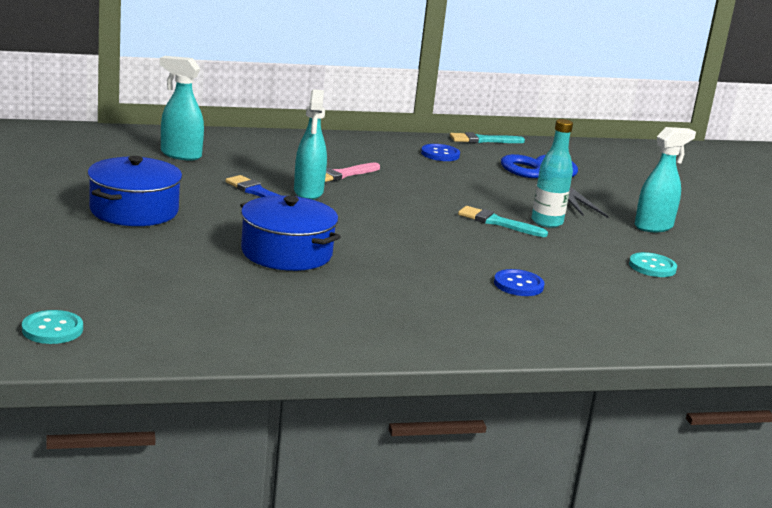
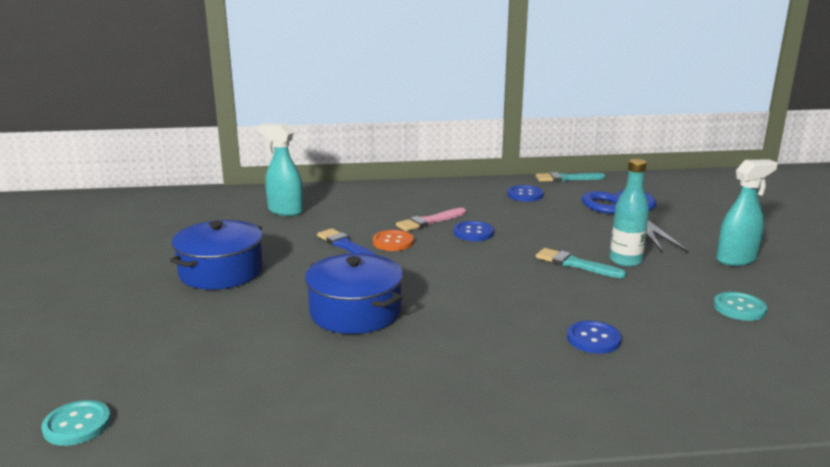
camera: 10 degrees right, 0 degrees up
(308, 192) = (393, 242): turquoise spray bottle -> orange button
(391, 188) = (473, 233): none -> blue button

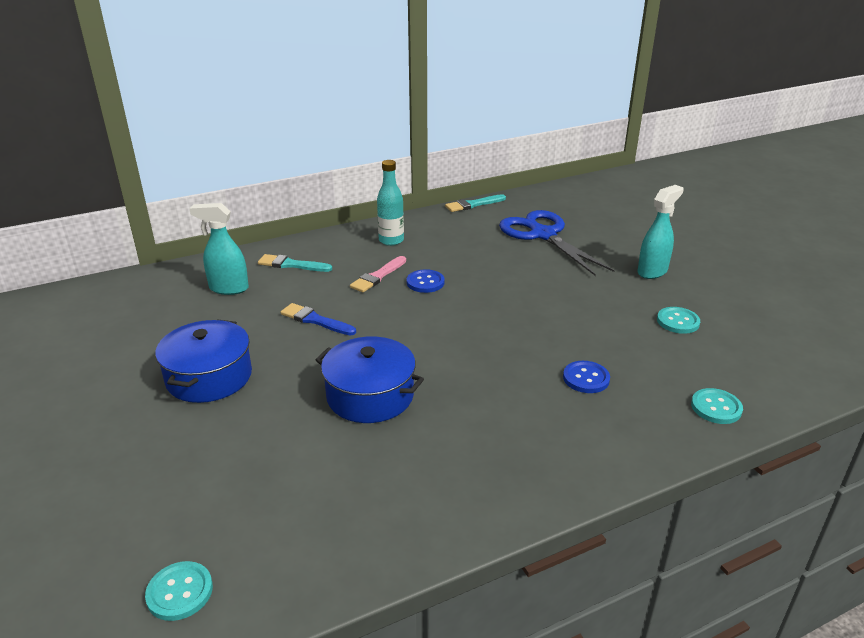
camera: 20 degrees left, 10 degrees up
(393, 242) = (358, 307): orange button -> none
(525, 195) = (447, 230): blue button -> none
(575, 264) = (531, 301): turquoise brush -> turquoise brush (291, 265)
(625, 261) = (569, 290): turquoise bottle -> turquoise bottle (391, 240)
(737, 394) = (716, 407): none -> turquoise button

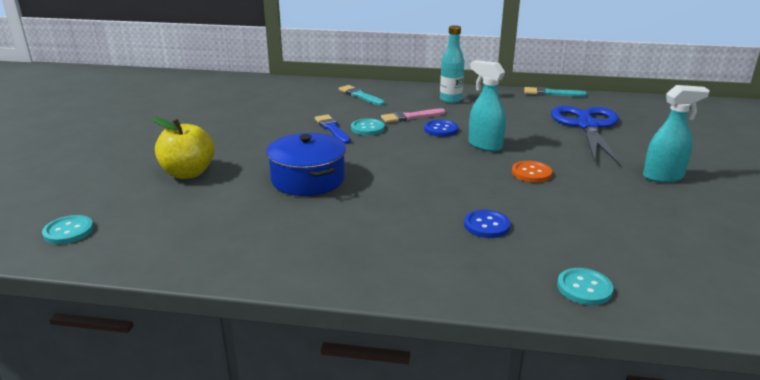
camera: 35 degrees right, 5 degrees down
(209, 377) = (228, 138): blue pot -> none
(224, 445) = (188, 173): none -> yellow apple
(228, 288) = (302, 98): turquoise spray bottle -> turquoise spray bottle (484, 145)
(557, 305) = (531, 173): none -> orange button
(678, 321) = (636, 218): turquoise button -> turquoise button (367, 128)

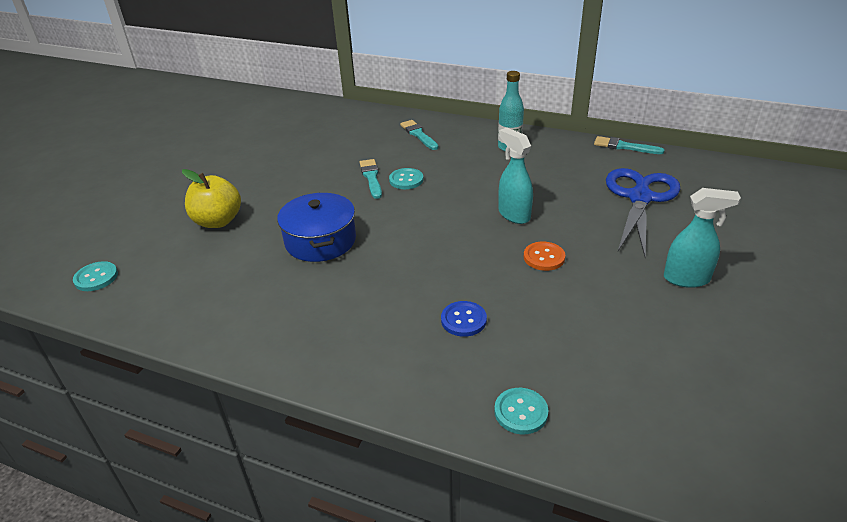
camera: 15 degrees right, 10 degrees up
(332, 129) = (371, 177): blue brush -> turquoise brush
(410, 117) = (456, 168): pink brush -> none
(441, 129) = (479, 188): blue button -> none

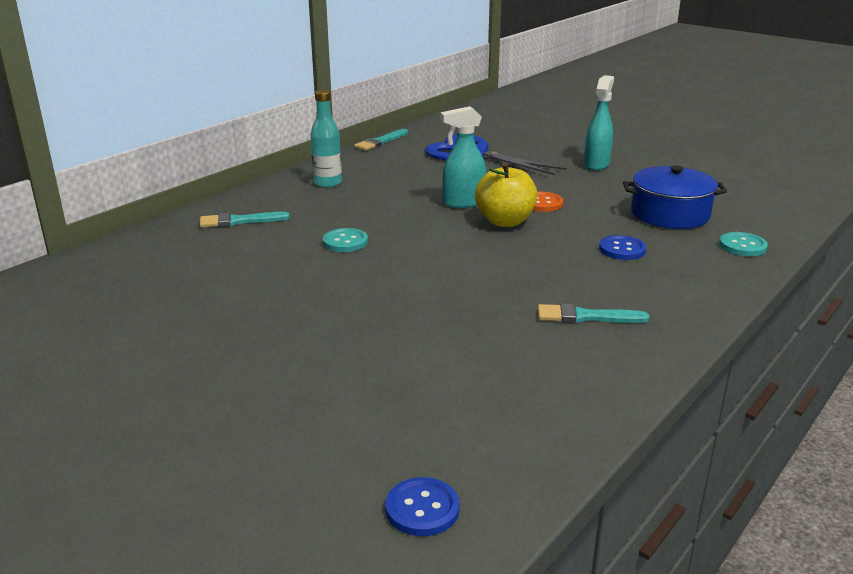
camera: 75 degrees left, 10 degrees down
(96, 277) = (422, 509): turquoise button -> blue button
(218, 221) = (334, 381): yellow apple -> yellow apple (505, 221)
(320, 241) = (442, 306): blue pot -> blue pot (670, 214)
(371, 177) = (318, 261): turquoise brush -> turquoise brush (586, 317)

